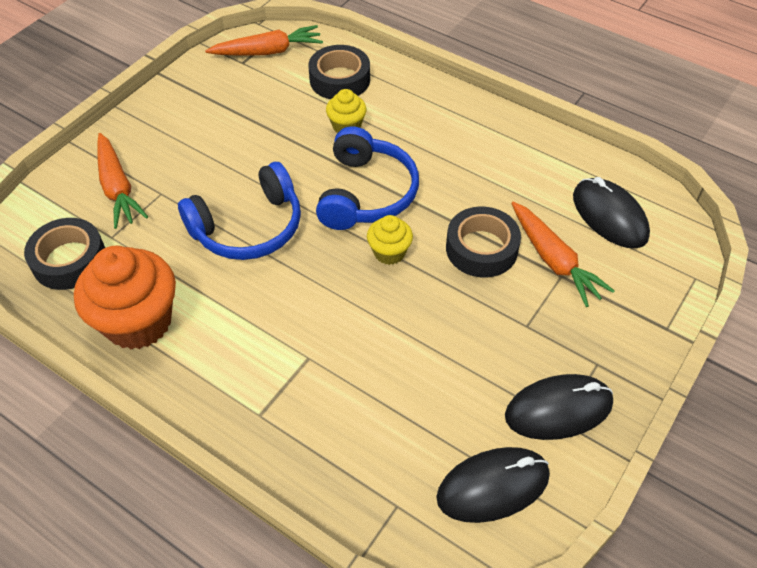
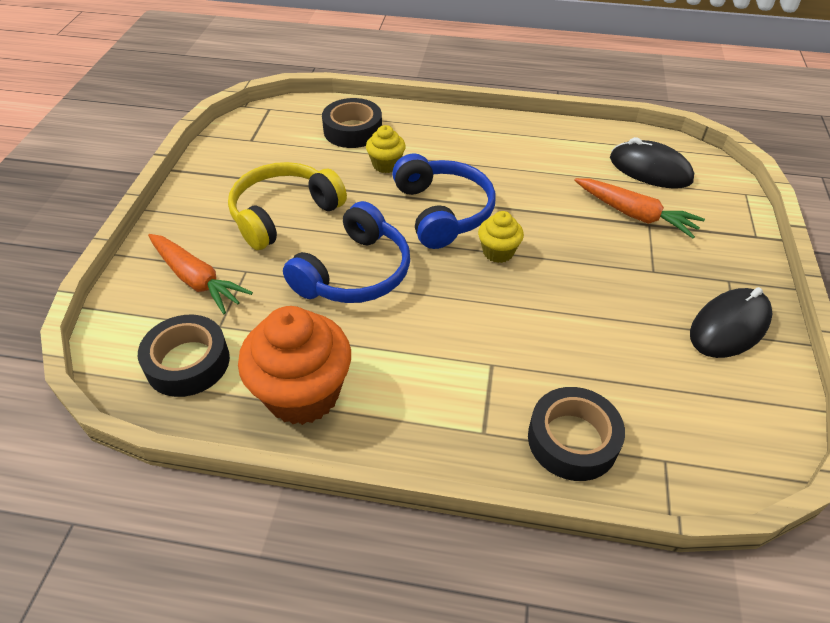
camera: 25 degrees left, 5 degrees down
(224, 149) = (284, 214): none -> yellow headphones
(268, 51) = (270, 125): orange carrot -> none
(481, 248) = (572, 224): black tape -> black tape (572, 440)
(493, 486) = (729, 409): black mouse -> none

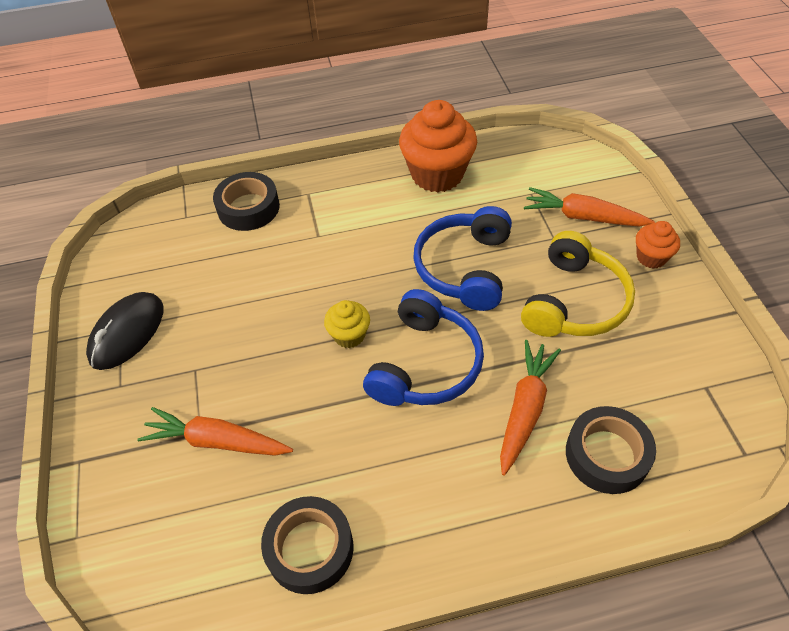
camera: 160 degrees right, 5 degrees up
(182, 224) = (651, 257): none -> orange cupcake
(188, 362) = (527, 165): black tape -> black tape (310, 548)
(386, 165) = (525, 409): yellow cupcake -> orange carrot
(442, 212) = (425, 364): blue headphones -> blue headphones turned 120 degrees counterclockwise
(650, 170) = (200, 535): black mouse -> none

